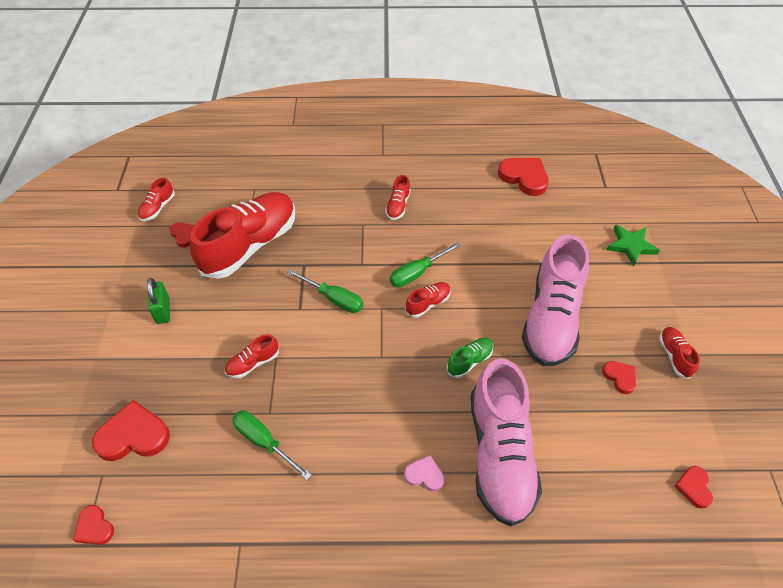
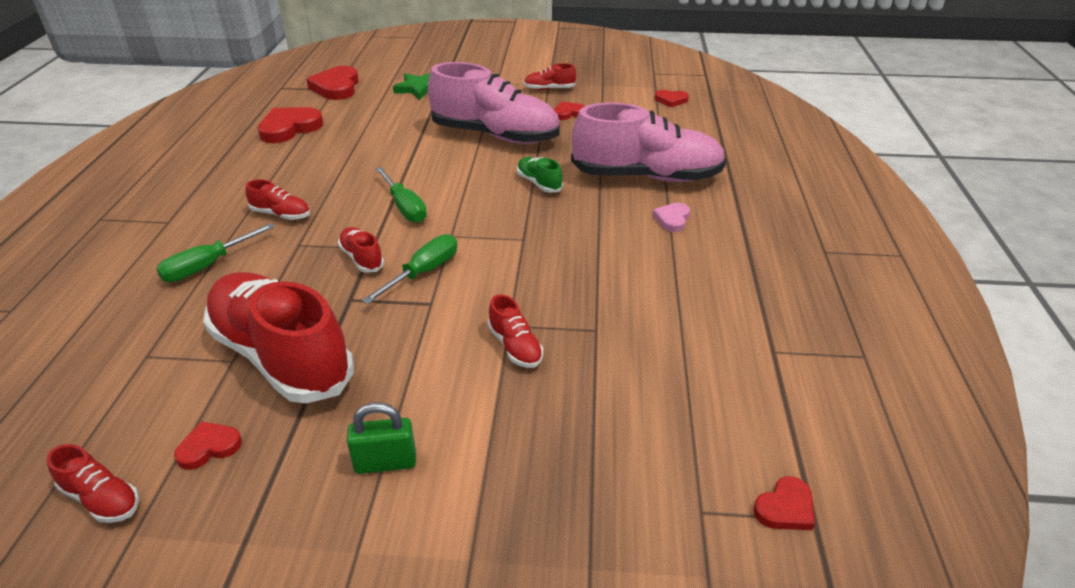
camera: 85 degrees left, 15 degrees down
(133, 435) = (631, 477): red heart -> red heart (336, 87)
(264, 442) = (638, 333): green screwdriver -> green screwdriver (207, 266)
(428, 303) = (454, 203): red shoe -> red shoe (362, 258)

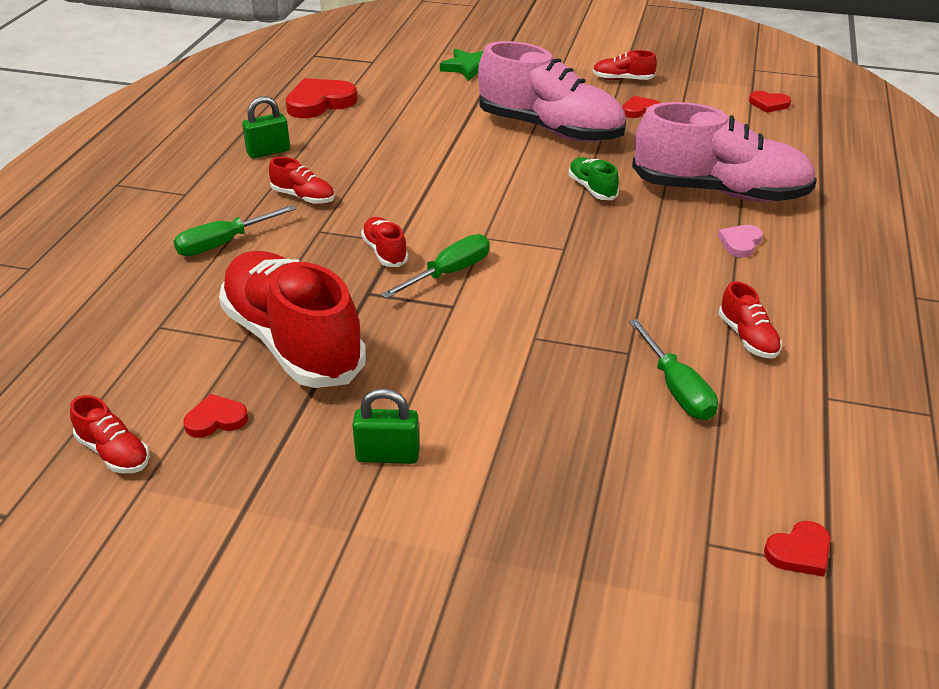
camera: 10 degrees right, 0 degrees up
(245, 176) = (268, 152): none -> green padlock
(336, 87) = (376, 59): red heart -> none
(405, 207) = (437, 201): green screwdriver -> green screwdriver (677, 389)
(515, 347) = (537, 360): red shoe -> red shoe (747, 338)

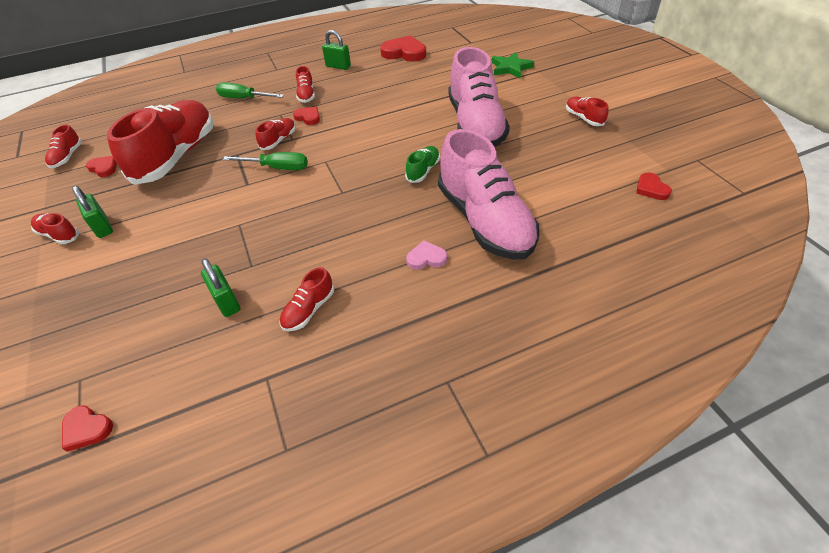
camera: 55 degrees right, 10 degrees up
(351, 505) = (59, 235): none -> red shoe
(640, 110) = (551, 143): red heart -> red heart (308, 117)
(677, 389) = (226, 302): green screwdriver -> green padlock

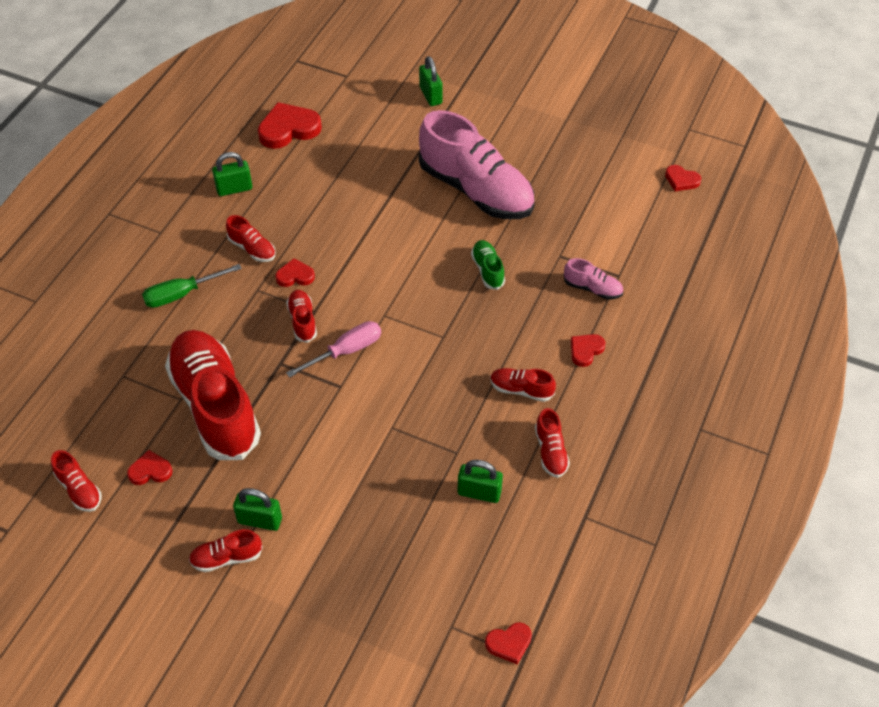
camera: 45 degrees left, 5 degrees up
(277, 168) = (346, 351): green screwdriver -> pink screwdriver
(426, 258) = (585, 350): pink heart -> red heart
(485, 221) = (592, 288): pink shoe -> pink shoe, size x0.42
(510, 68) = (430, 95): green star -> green padlock
(584, 118) = (562, 129): red shoe -> red shoe (521, 390)

